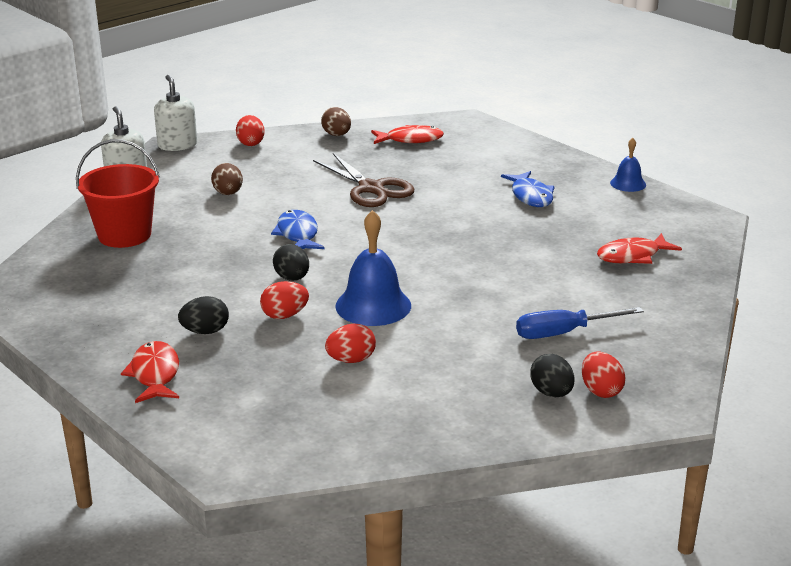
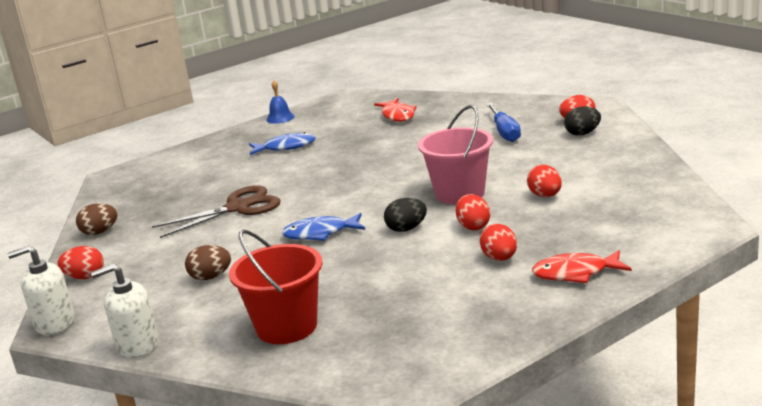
camera: 80 degrees left, 5 degrees down
(205, 331) = (500, 258): black egg -> red egg
(373, 305) = (460, 193): blue bell -> pink bucket
(410, 140) = (139, 197): red fish -> none

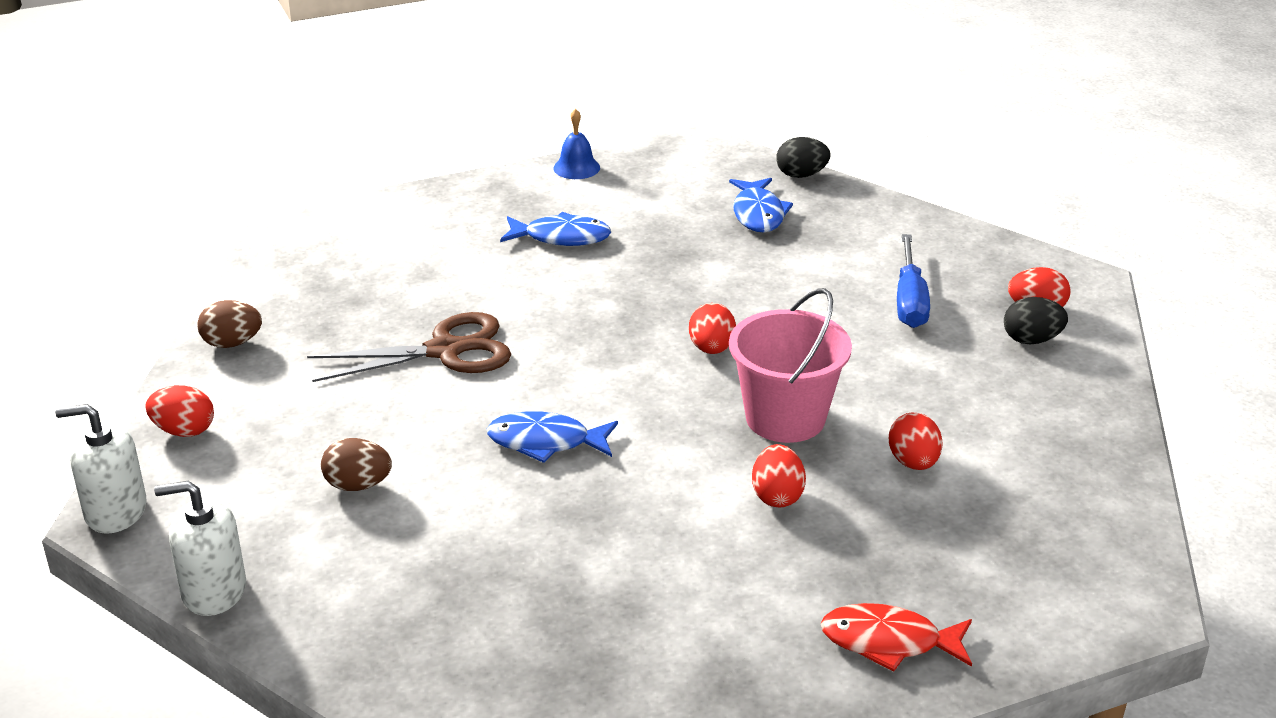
camera: 10 degrees right, 10 degrees up
(286, 327) = (430, 619): red bucket -> none
(397, 115) = (758, 214): red fish -> blue fish
(406, 229) = (675, 471): black egg -> black egg (801, 175)
(500, 258) = (789, 576): red egg -> red egg (711, 349)

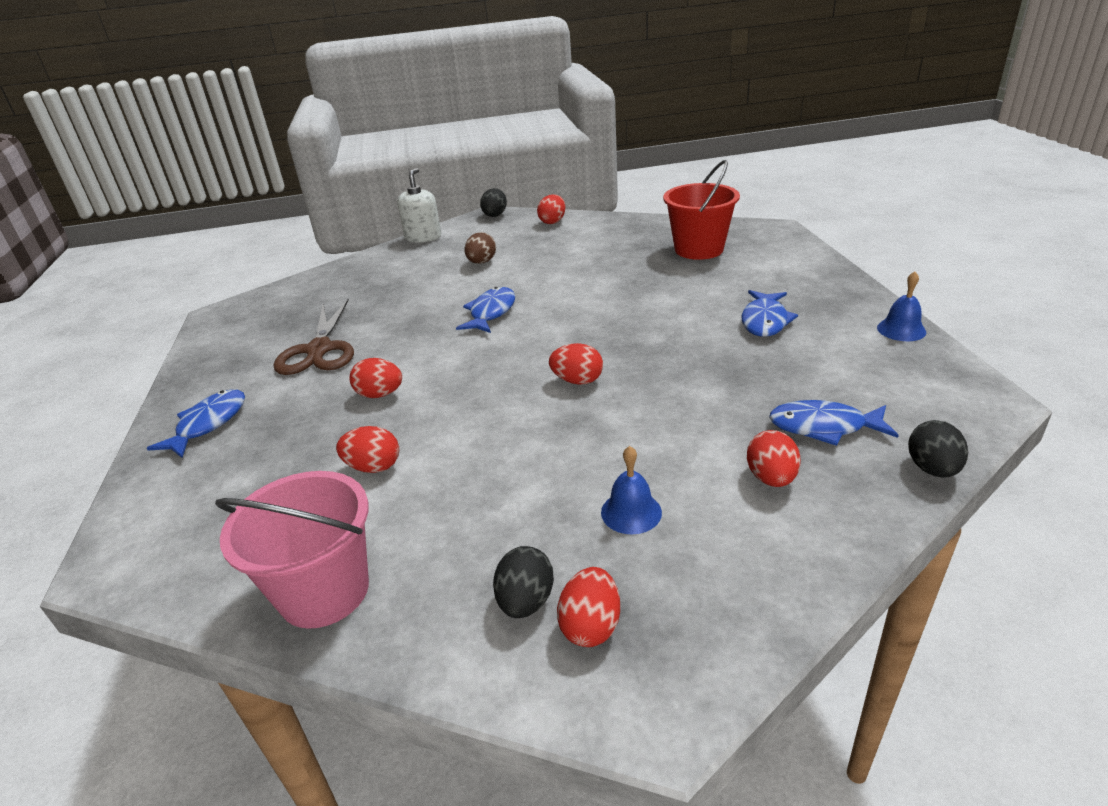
camera: 105 degrees right, 0 degrees up
(115, 511) = (495, 215): white soap dispenser -> black egg
(232, 343) = (633, 225): brown egg -> none
(346, 282) = (699, 249): none -> red bucket
(445, 350) = (607, 281): brown scissors -> brown scissors (319, 350)
(785, 418) = (468, 407): pink bucket -> pink bucket (324, 591)
(839, 239) = (771, 478): none -> red egg
(888, 642) = (208, 424): red fish -> blue fish
(910, 301) = (631, 512): blue screwdriver -> blue bell

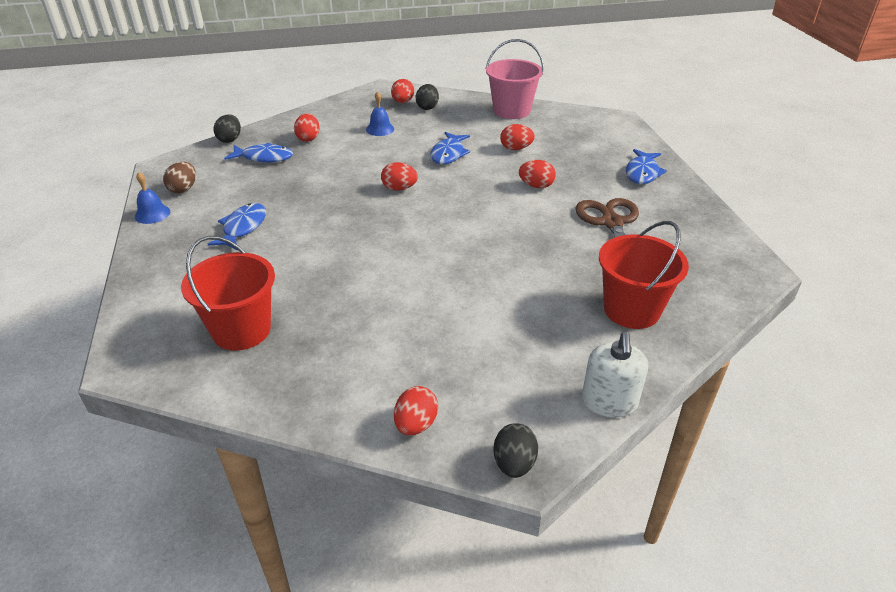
camera: 175 degrees right, 5 degrees up
(367, 280) = (631, 310): none -> red bucket
(481, 262) = (503, 331): brown egg -> brown egg (183, 189)
(491, 312) = (473, 252): blue fish -> blue fish (448, 154)

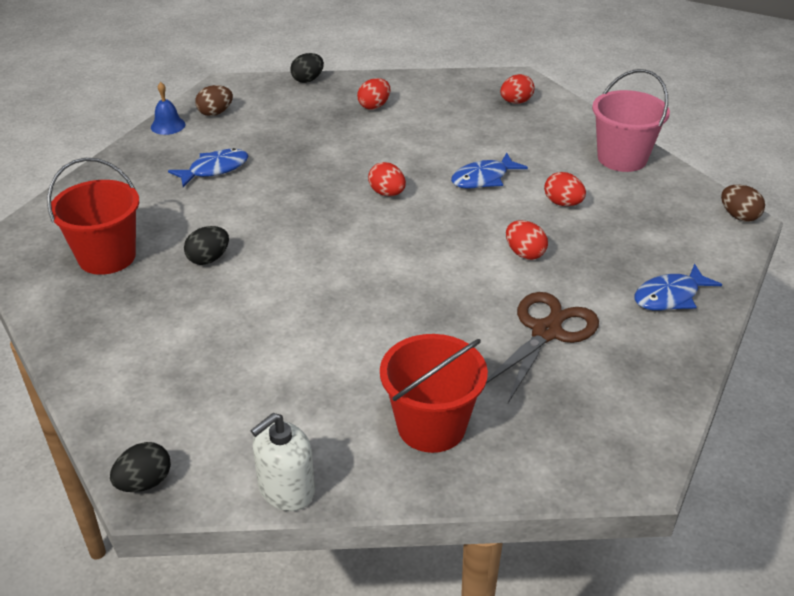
camera: 40 degrees right, 0 degrees up
(264, 157) = (313, 110): blue fish -> none
(380, 129) = (452, 123): blue bell -> none
(416, 424) = (121, 405): red egg -> none
(427, 107) = (533, 118): black egg -> black egg (208, 259)
(614, 117) = (739, 216): none -> brown egg

